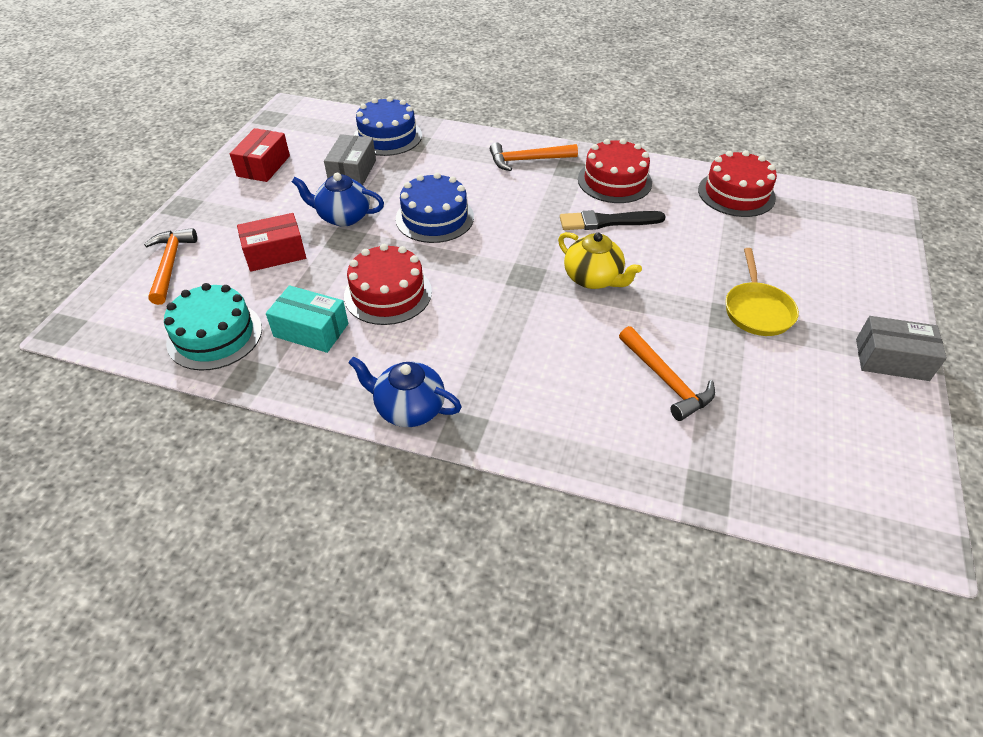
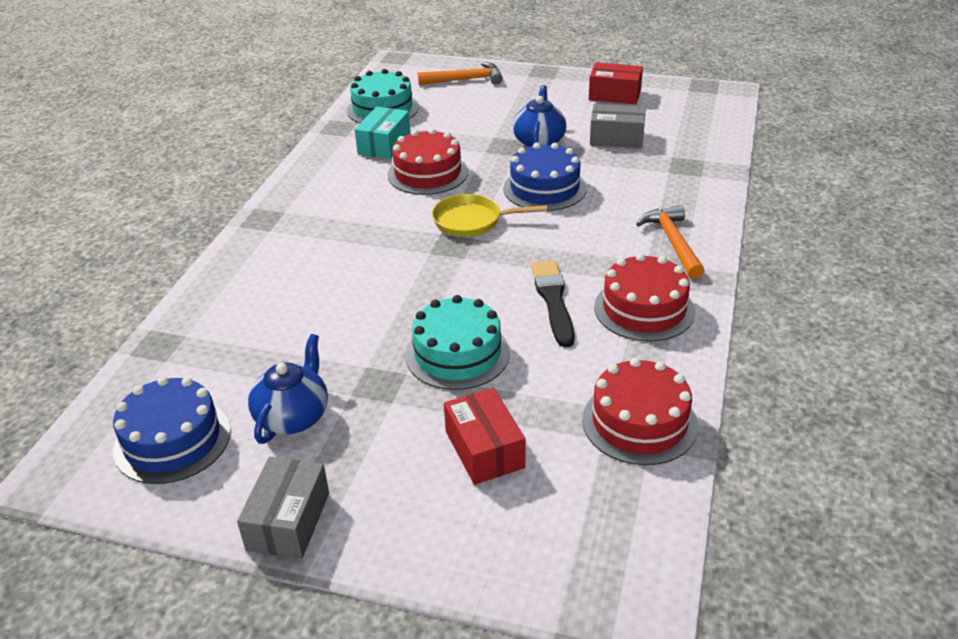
camera: 90 degrees right, 10 degrees down
(275, 253) = (482, 117): red box -> red box (484, 449)
(387, 136) = (692, 150): blue cake -> blue cake (172, 440)
(409, 408) = (290, 194): blue teapot -> blue teapot (293, 416)
(593, 279) = (447, 288): yellow teapot -> none
(666, 380) = (292, 329): orange hammer -> none
(682, 273) = (457, 354): none -> turquoise cake
(757, 310) = (389, 409): yellow pan -> yellow pan (472, 221)

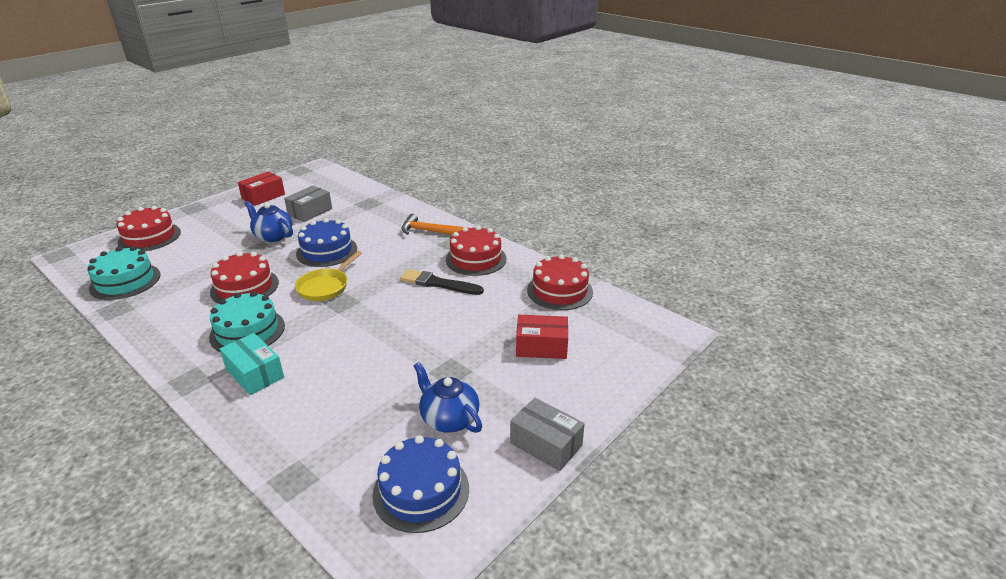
camera: 65 degrees left, 5 degrees down
(384, 144) = (177, 294): turquoise box -> turquoise box (255, 373)
(457, 354) = (451, 332): turquoise cake -> turquoise cake (247, 331)
(465, 80) = (149, 237): orange hammer -> red cake

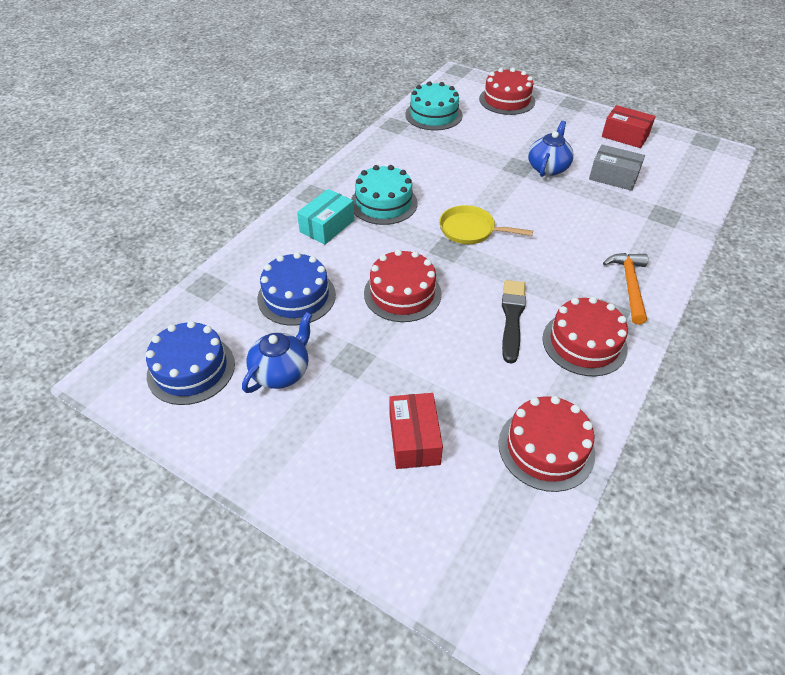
camera: 80 degrees right, 15 degrees up
(244, 287) = (450, 179): red cake -> red cake (402, 293)
(327, 251) = (538, 212): blue cake -> blue cake (296, 296)
(546, 444) = (249, 461): grey box -> none

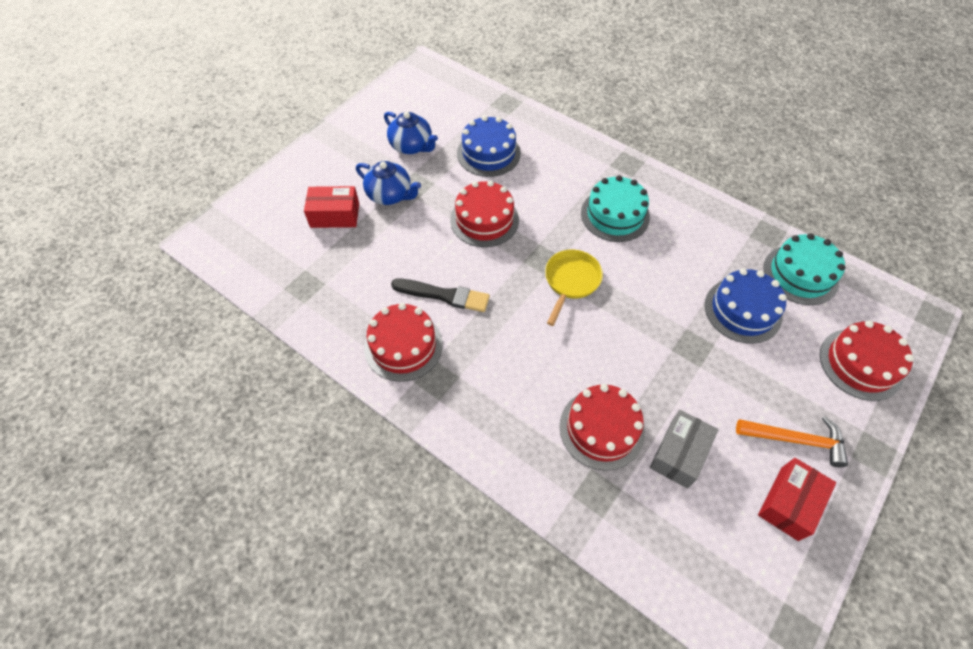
camera: 95 degrees right, 10 degrees up
(191, 369) = (423, 102): blue cake -> blue cake (743, 310)
(327, 226) = (578, 173): turquoise box -> none
(546, 448) = (305, 293): red cake -> red cake (601, 429)
(548, 168) = (693, 379): blue teapot -> blue teapot (390, 195)
(629, 285) = (475, 409): orange hammer -> orange hammer (796, 440)

